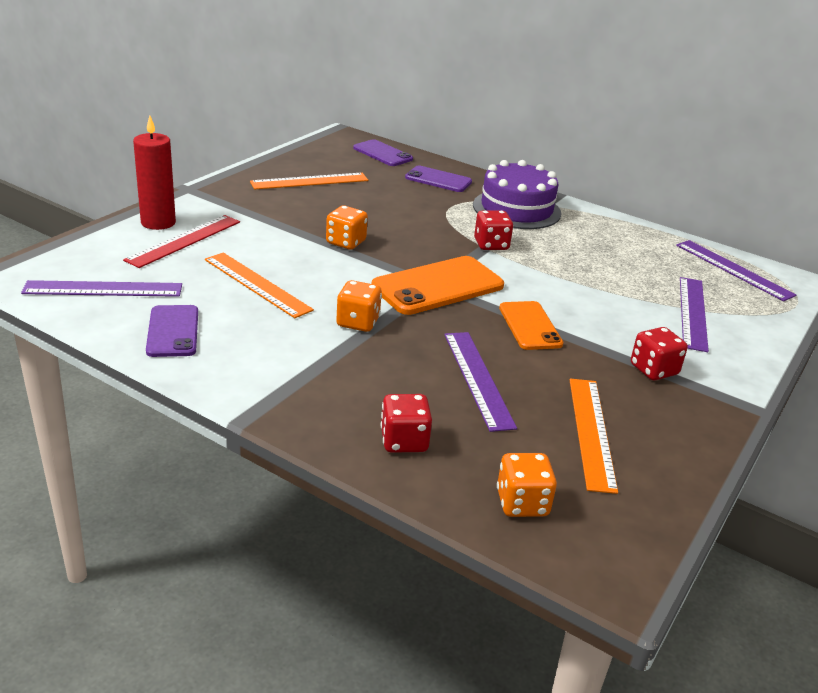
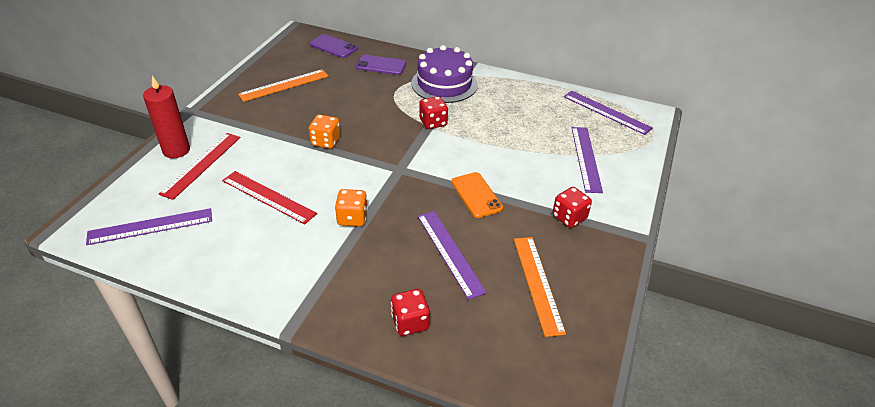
camera: 10 degrees left, 10 degrees up
(173, 331) = (215, 257): purple phone -> none
(256, 284) = (268, 197): orange ruler -> red ruler
(438, 286) = (403, 171): orange phone -> none
(522, 503) = (503, 358): orange dice -> none

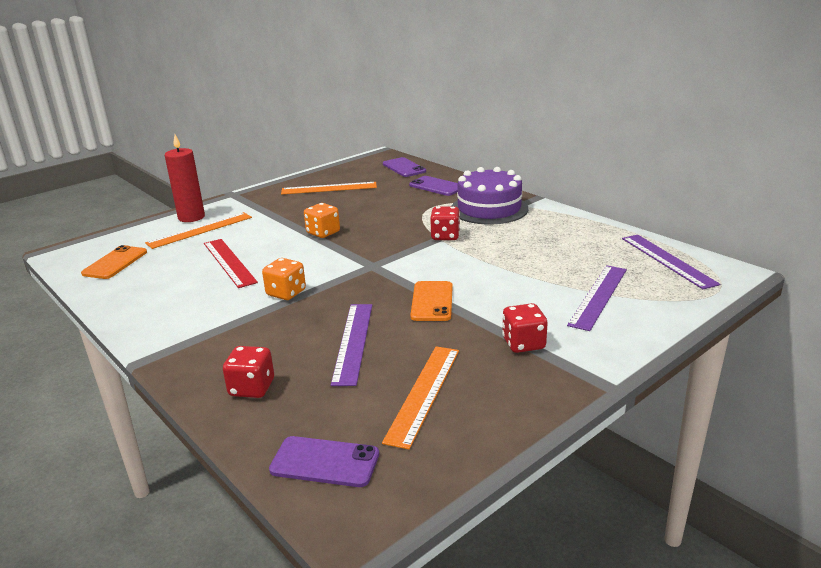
camera: 30 degrees right, 15 degrees down
(150, 226) = (115, 263): purple ruler -> orange phone
(201, 164) = (200, 230): red ruler -> orange ruler
(520, 367) = (325, 462): none -> purple phone

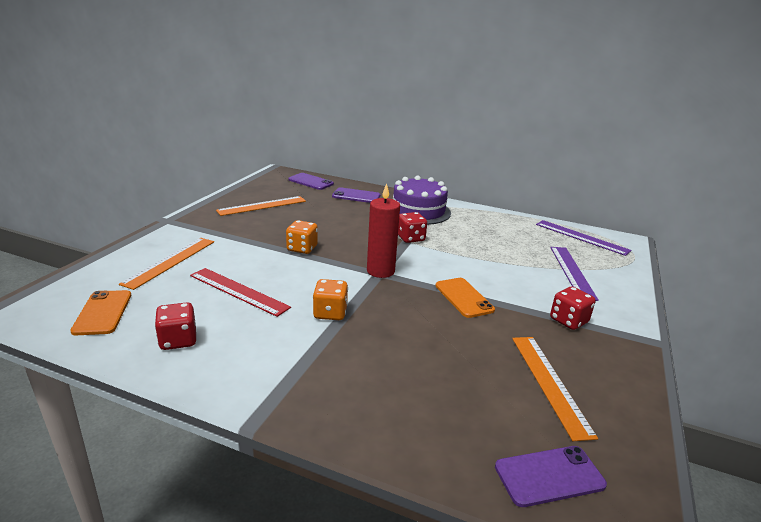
camera: 30 degrees left, 0 degrees up
(191, 217) = (146, 249): red candle -> red candle (380, 271)
(252, 388) = (403, 419): red dice -> red dice (178, 340)
(353, 342) = (442, 349): purple ruler -> none

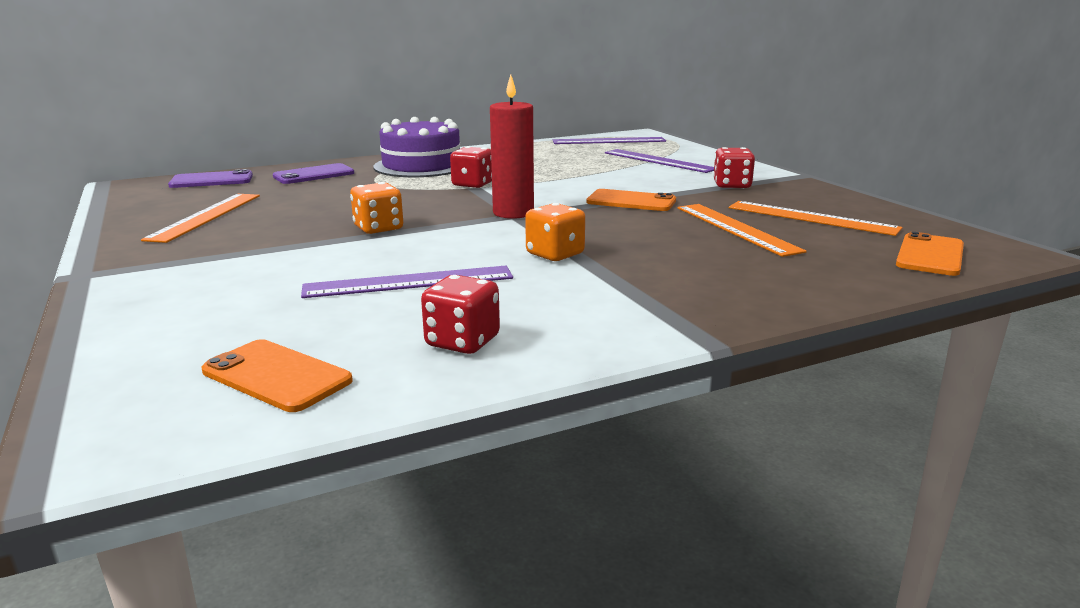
camera: 45 degrees left, 5 degrees down
(170, 261) = (226, 301): orange ruler -> orange ruler (735, 228)
(238, 291) = (409, 282): red ruler -> purple ruler
(549, 476) = (930, 255): purple phone -> orange phone

